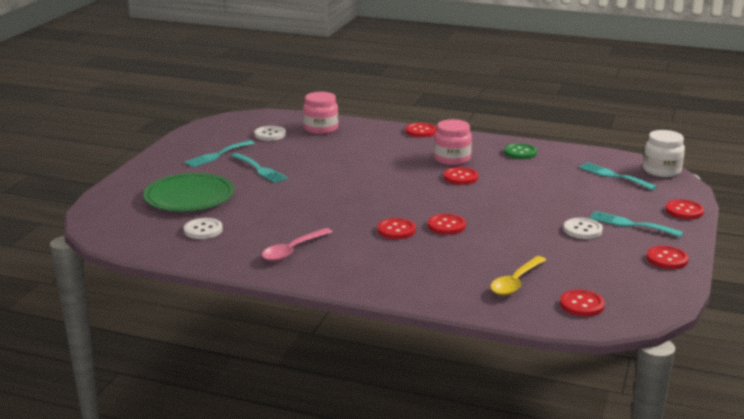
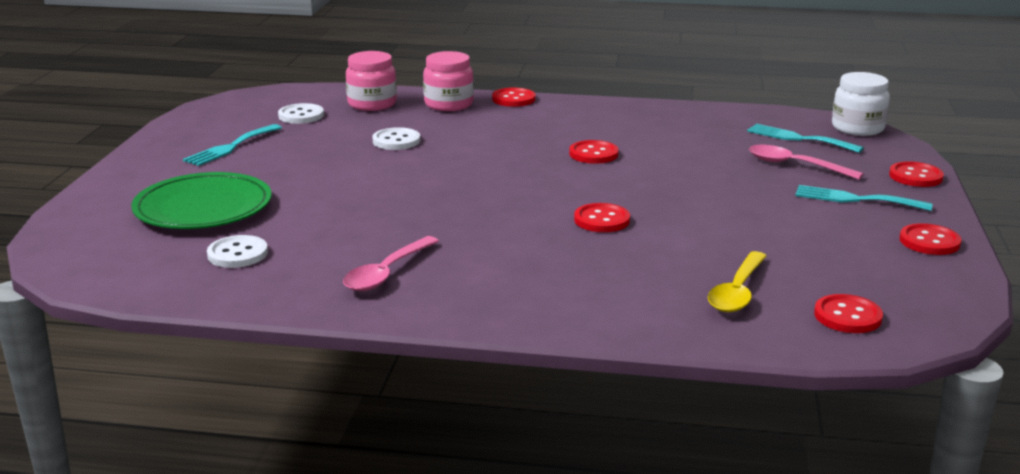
camera: 10 degrees left, 0 degrees up
(260, 169) = (300, 162): turquoise fork -> none
(396, 230) = (532, 232): red button -> none
(452, 159) = (571, 131): pink jar -> pink jar (448, 104)
(520, 152) = (660, 117): green button -> none
(582, 230) = (794, 211): white button -> white button (396, 141)
(600, 196) = (795, 165): none -> pink spoon

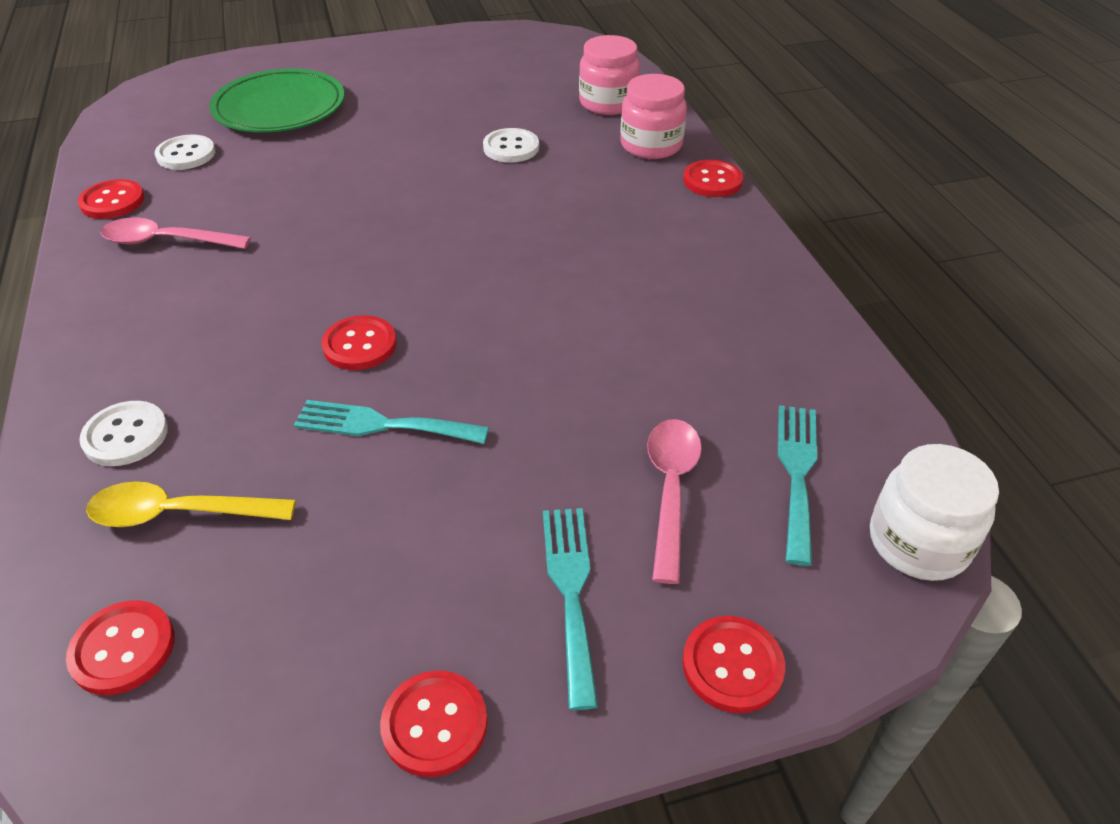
camera: 65 degrees right, 20 degrees up
(231, 147) = (429, 74): turquoise fork -> turquoise fork (382, 425)
(301, 115) = (539, 79): white button -> white button (126, 435)
(593, 154) = (572, 287): red button -> red button (112, 201)

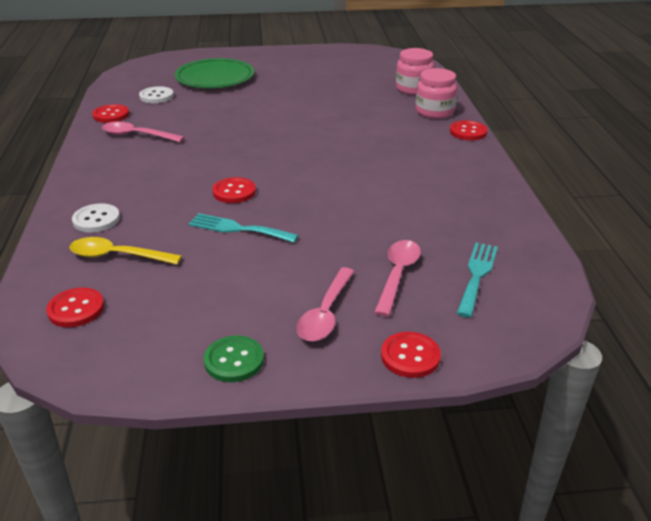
camera: 10 degrees right, 10 degrees down
(434, 724) = (234, 360): red button -> green button
(511, 147) = (347, 106): white button -> none
(570, 591) = (325, 313): turquoise fork -> pink spoon
(918, 542) = (542, 315): white jar -> none

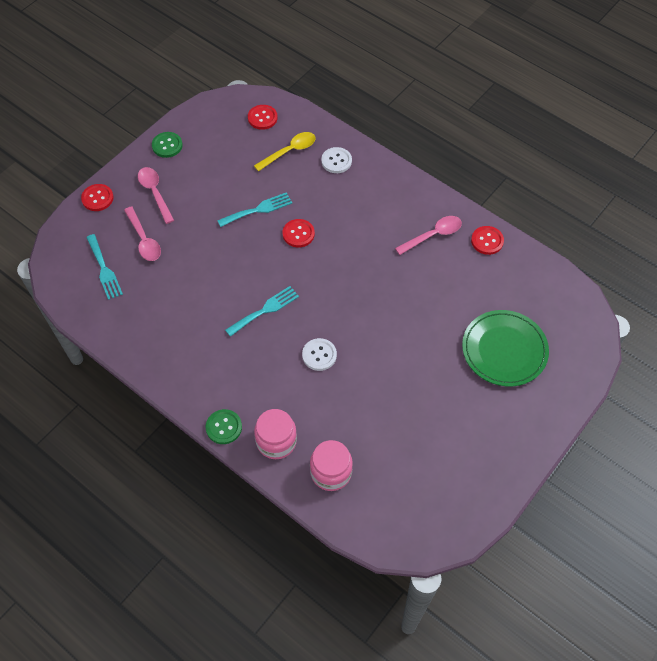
camera: 135 degrees right, 25 degrees up
(156, 96) = (499, 287): white button -> white button (319, 355)
(345, 166) = (265, 310): none -> turquoise fork
(468, 132) = (224, 427): red button -> green button

